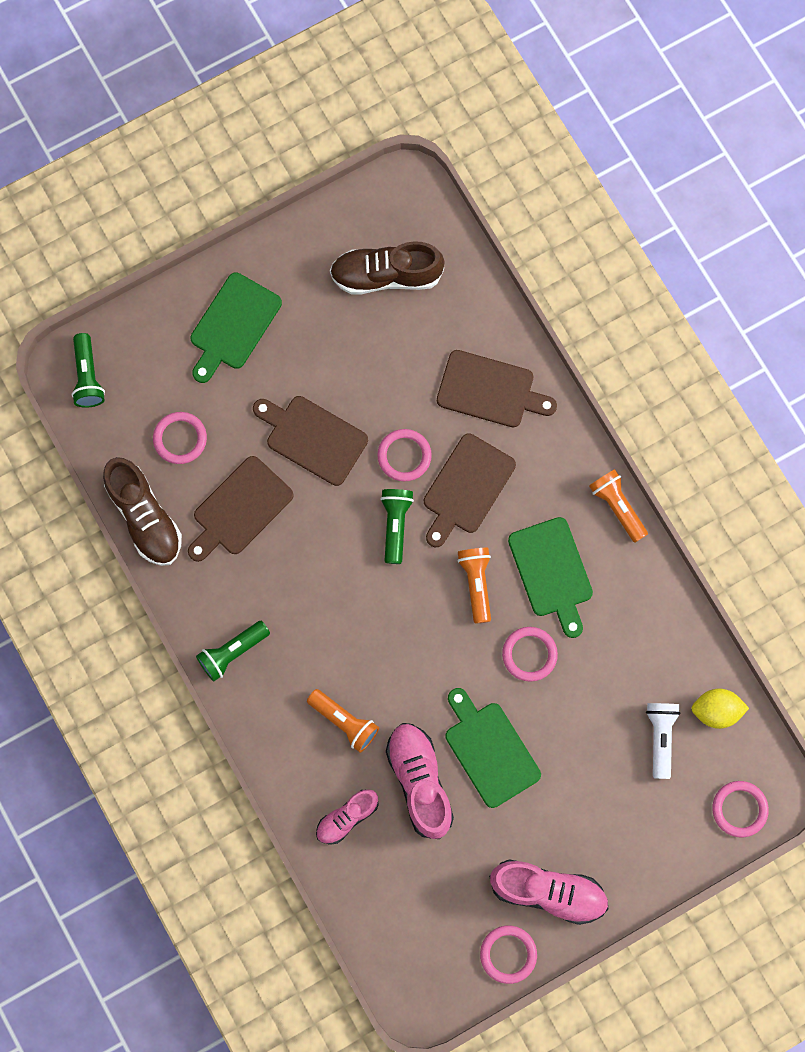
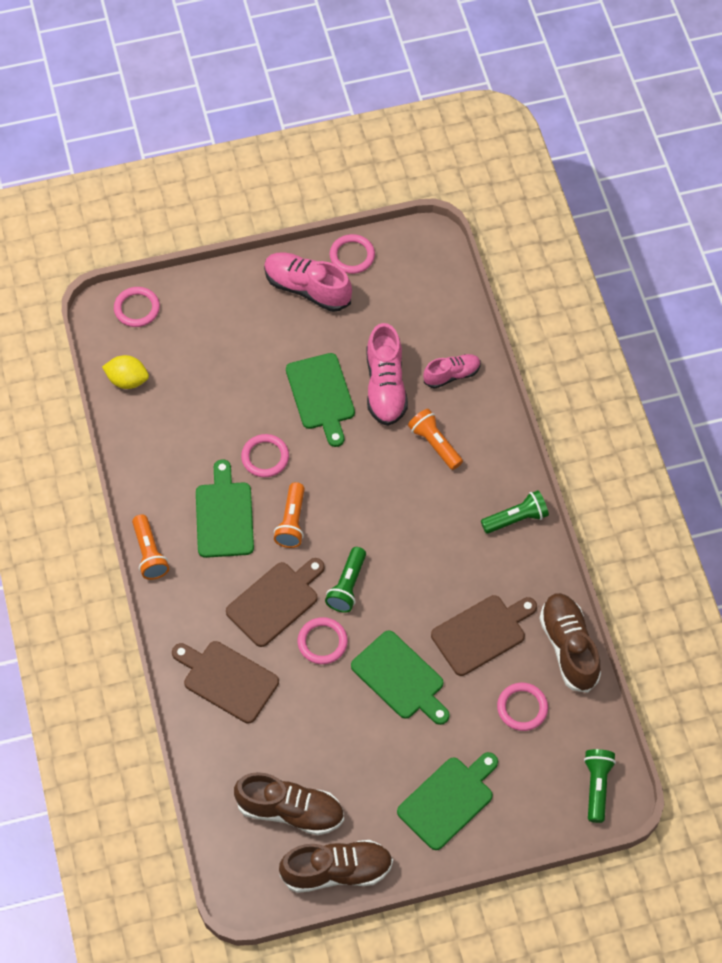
camera: 165 degrees left, 15 degrees down
(313, 438) = (400, 678): brown cutting board -> green cutting board
(324, 230) = (337, 871): none -> brown shoe
(660, 737) = (180, 372): white flashlight -> none

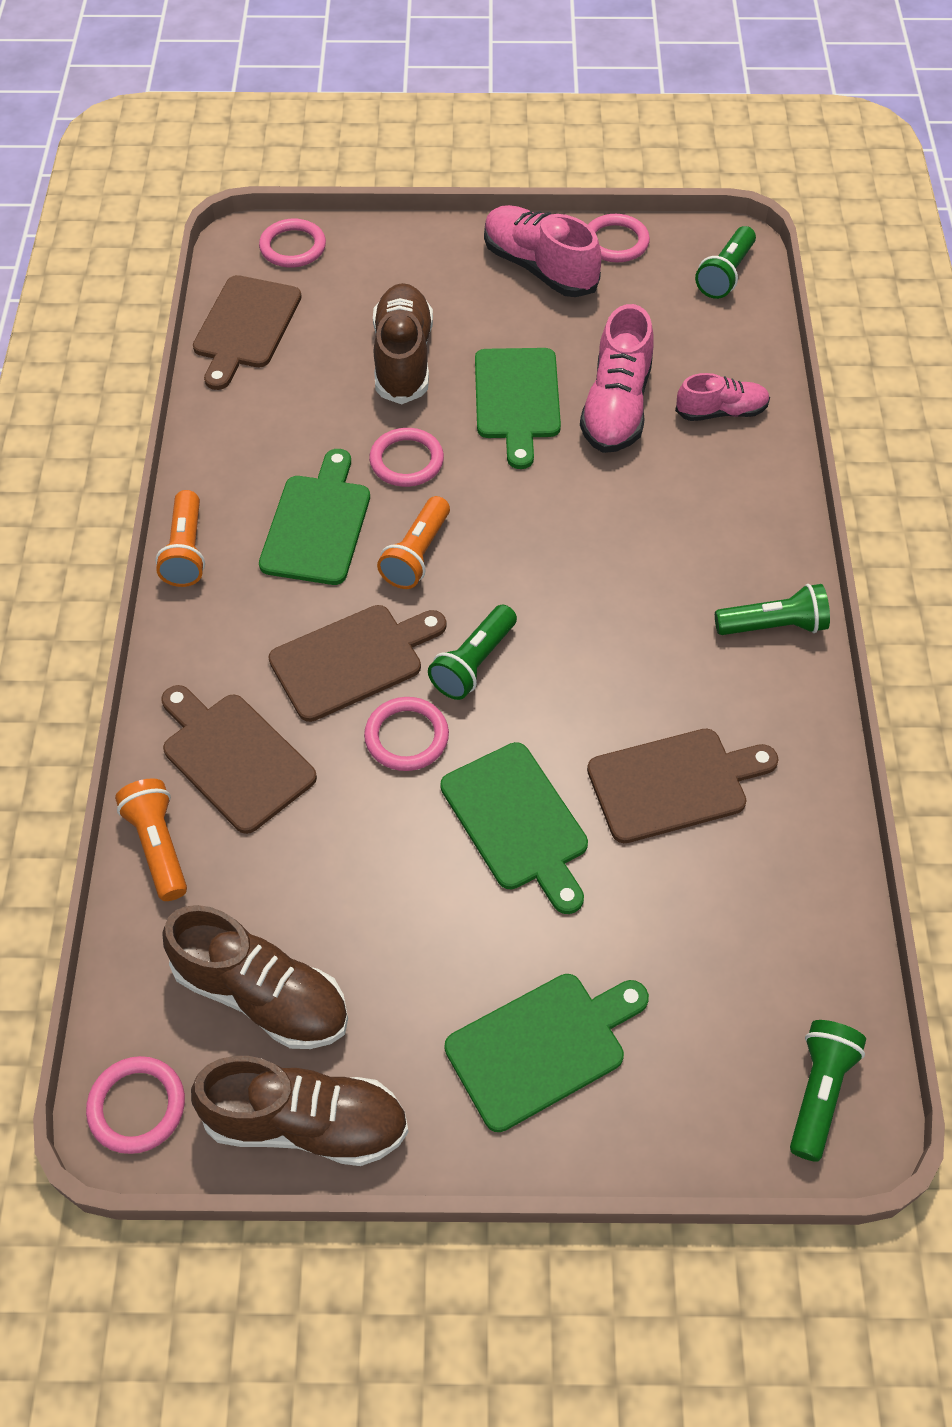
camera: 15 degrees right, 5 degrees down
(127, 380) = (245, 327): yellow lemon -> brown cutting board
(430, 266) = (725, 274): none -> green flashlight
(435, 444) = (670, 496): orange flashlight -> orange flashlight (158, 846)
(522, 708) = (713, 920): pink ring -> pink ring (137, 1106)
(569, 647) = (818, 841): brown shoe -> brown shoe (403, 359)

